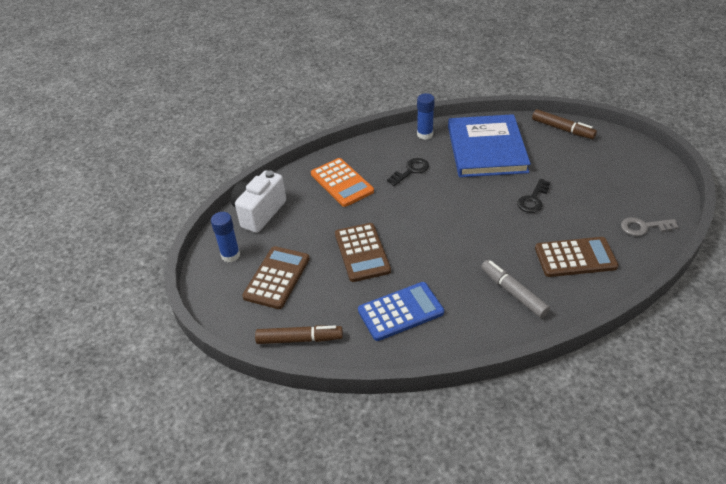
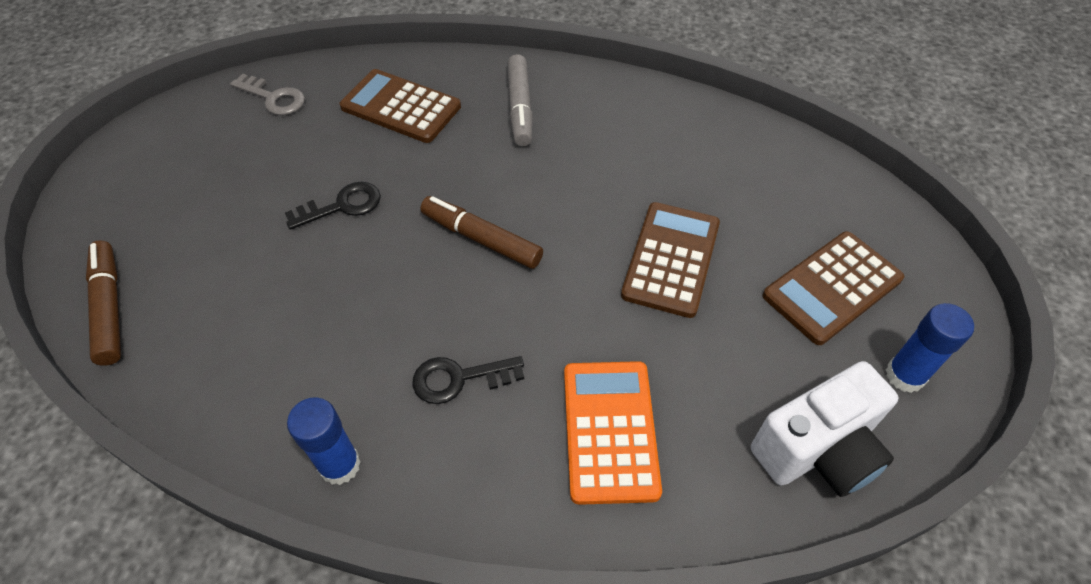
camera: 150 degrees left, 10 degrees up
(299, 339) = (833, 183): brown marker -> brown marker (482, 239)
(400, 312) = (676, 152): blue calculator -> none
(486, 149) = (281, 345): blue book -> none

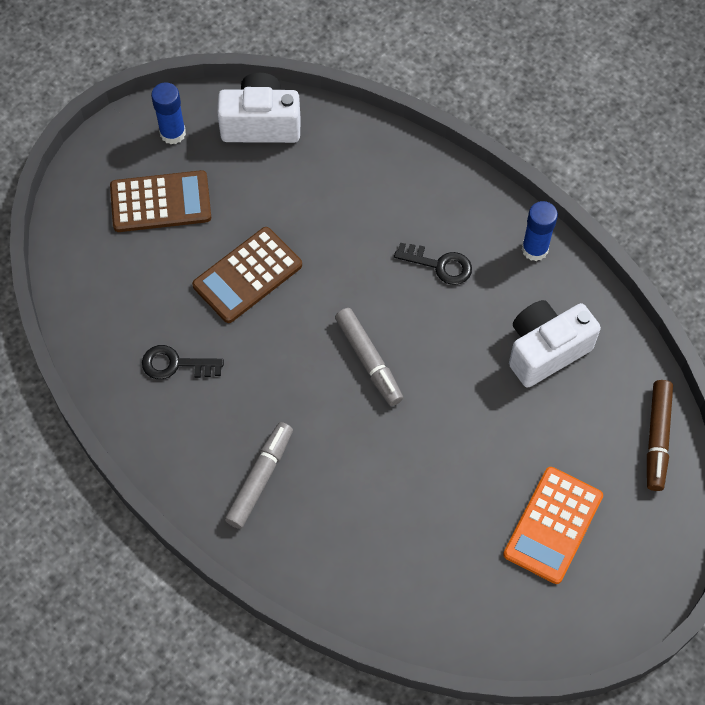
camera: 150 degrees left, 10 degrees up
(274, 98) = (471, 611): grey key -> none
(278, 341) = (545, 350): none -> white camera
(342, 206) = (458, 447): black key -> black key (175, 364)
(401, 107) = (362, 536): brown calculator -> none
(482, 239) = (368, 360): brown marker -> grey marker
(610, 431) = (368, 190): orange calculator -> orange calculator (553, 525)

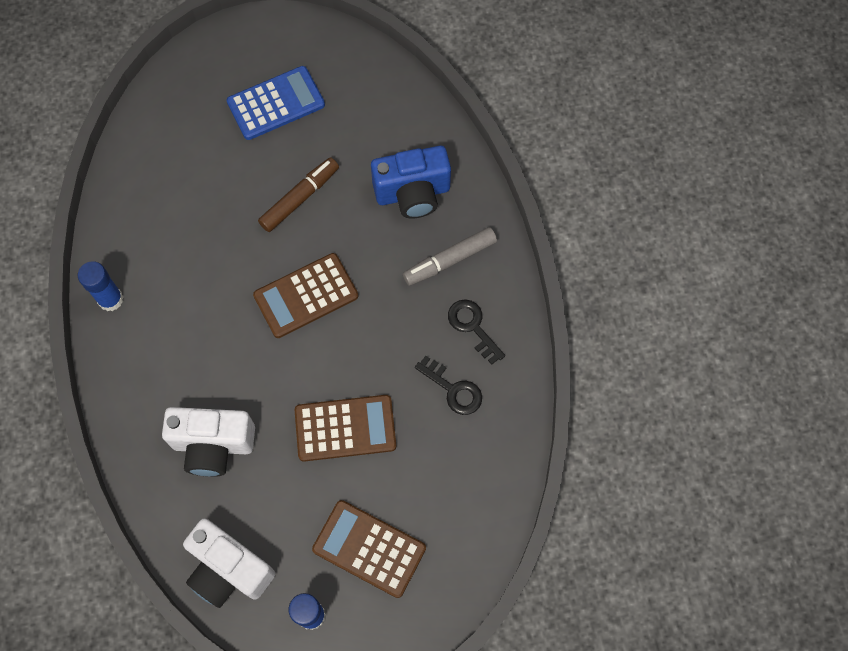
camera: 145 degrees left, 5 degrees up
(344, 521) = (413, 193): none -> blue camera
(368, 360) = (306, 296): grey marker -> brown calculator
(439, 265) = (191, 335): black key -> black key (472, 327)
(545, 350) = (174, 218): white camera -> white camera (213, 445)
(553, 525) = (276, 103): orange calculator -> blue calculator
(657, 438) = (157, 112): brown marker -> brown marker (299, 198)

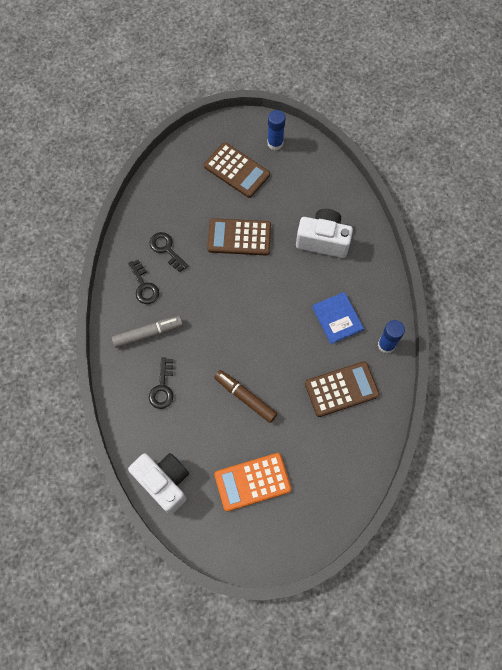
camera: 170 degrees left, 0 degrees up
(183, 325) = (337, 318): none -> blue book
(229, 570) = (319, 172): white camera -> white camera (164, 482)
(276, 103) = (252, 482): blue calculator -> orange calculator
(299, 198) = (245, 398): brown marker -> brown marker turned 75 degrees clockwise
(306, 296) = (251, 325): brown calculator -> brown calculator (341, 389)
(413, 193) = (162, 388): blue camera -> black key

